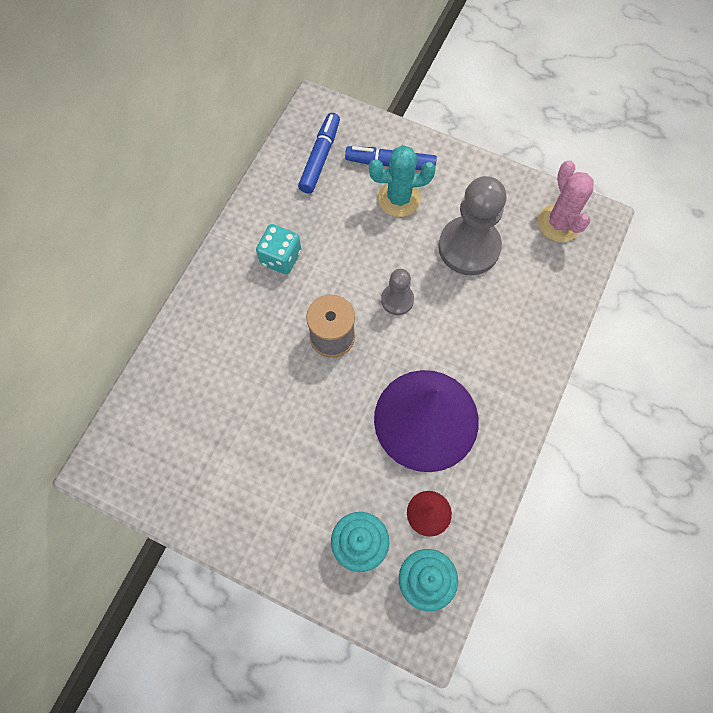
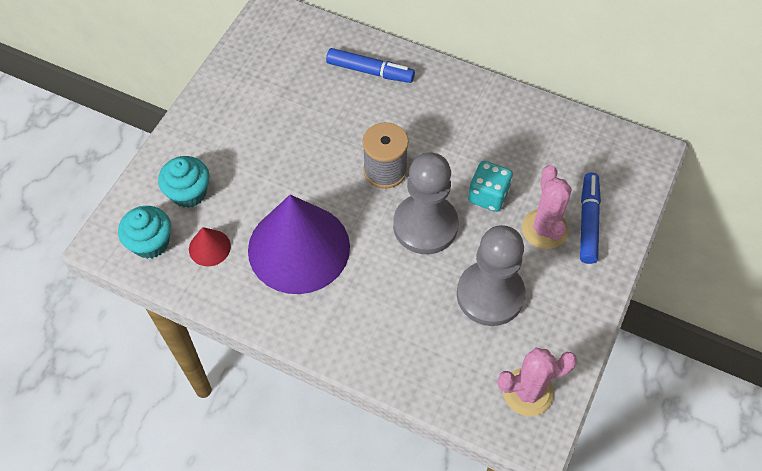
camera: 90 degrees right, 10 degrees down
(280, 257) = (467, 127): turquoise dice -> turquoise dice (488, 195)
(320, 157) = (587, 158): blue marker -> blue marker (370, 71)
(397, 300) = (425, 225): grey pawn -> grey pawn, size x1.93
(399, 198) = (544, 229): turquoise cactus -> pink cactus

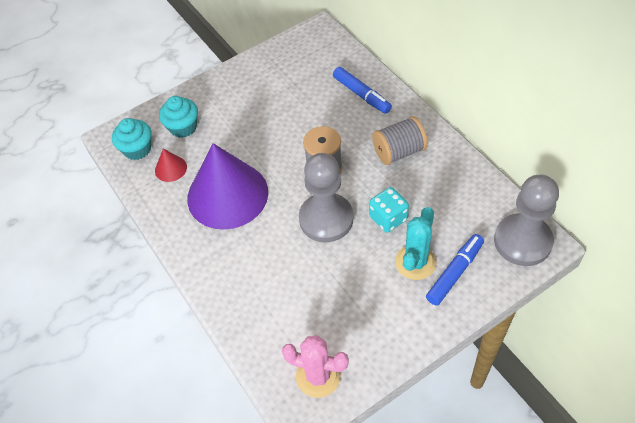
camera: 35 degrees right, 5 degrees down
(451, 119) = (399, 152): none -> grey spool
(490, 295) = (339, 291): grey pawn -> grey pawn (522, 241)
(544, 229) = (415, 262): pink cactus -> turquoise cactus

